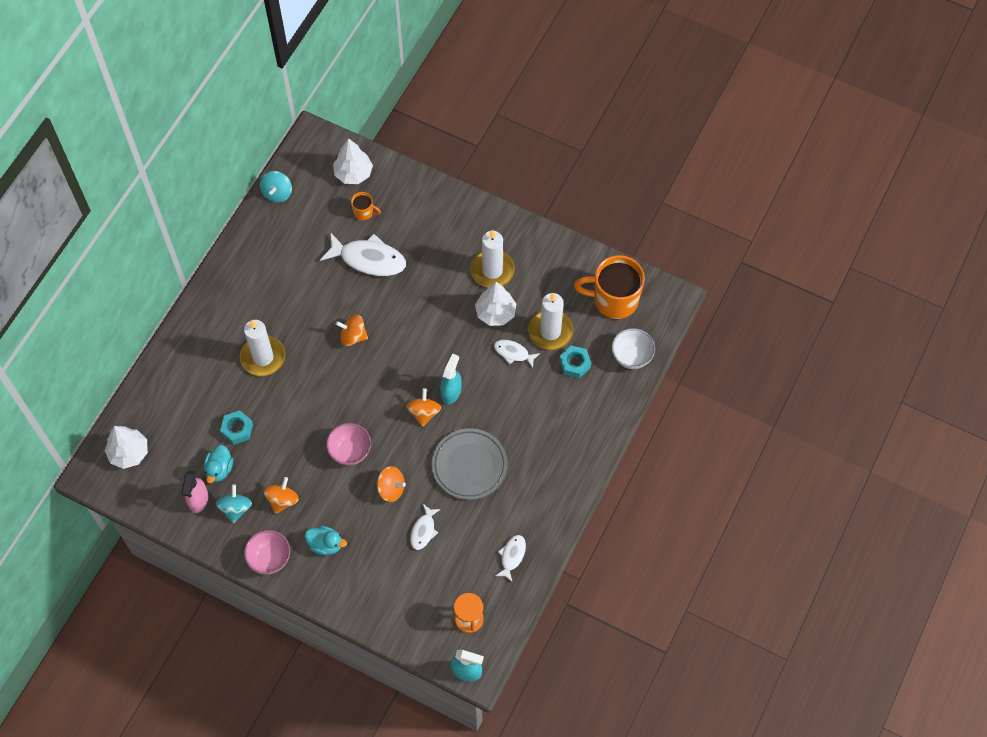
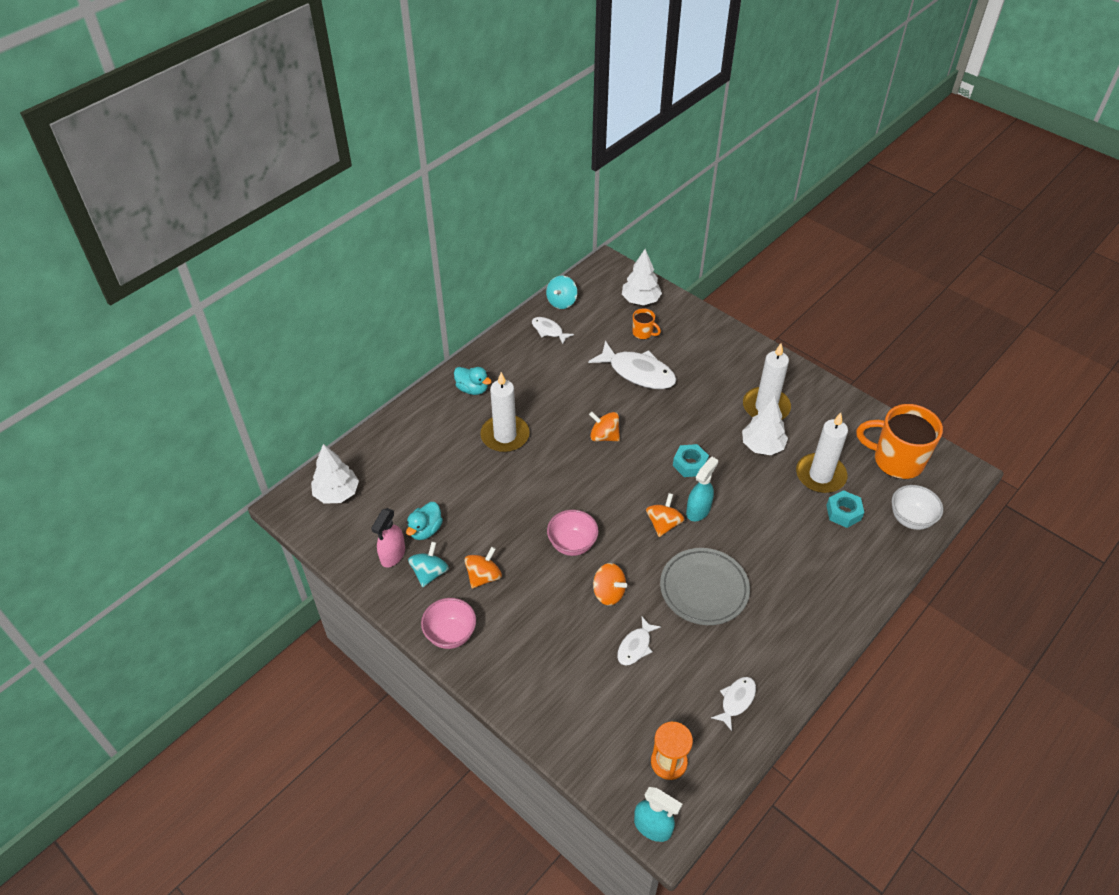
camera: 15 degrees right, 15 degrees down
(237, 429) = (457, 496): turquoise nut -> turquoise nut (690, 464)
(326, 544) = (518, 634): turquoise duck -> turquoise duck (472, 389)
(513, 353) = (775, 487): white fish -> white fish (549, 331)

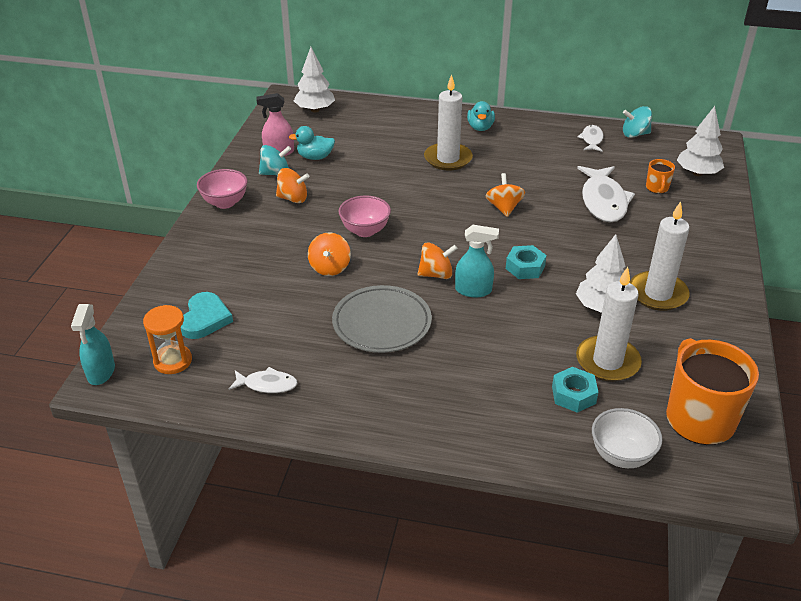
camera: 60 degrees right, 10 degrees down
(624, 716) = (205, 319): none -> turquoise heart
(635, 646) = (284, 301): white fish -> none

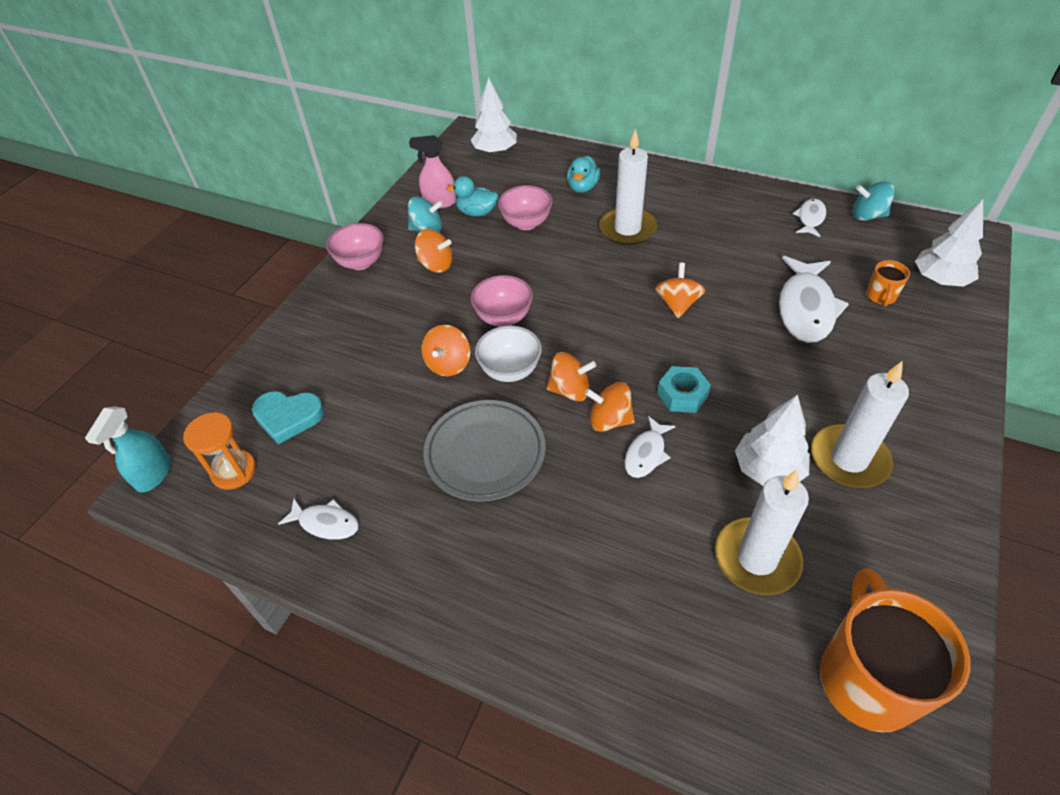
camera: 15 degrees right, 10 degrees up
(205, 319) = (288, 417): turquoise heart -> turquoise heart turned 75 degrees clockwise
(361, 162) = (526, 223): none -> pink bowl
(473, 290) = (609, 420): turquoise spray bottle -> orange spinning top
(480, 127) = (677, 190): turquoise duck -> turquoise duck (582, 187)
(508, 308) = (646, 453): none -> white fish
(573, 395) = (698, 605): turquoise nut -> none
(621, 455) = (741, 722): white bowl -> white bowl (510, 371)

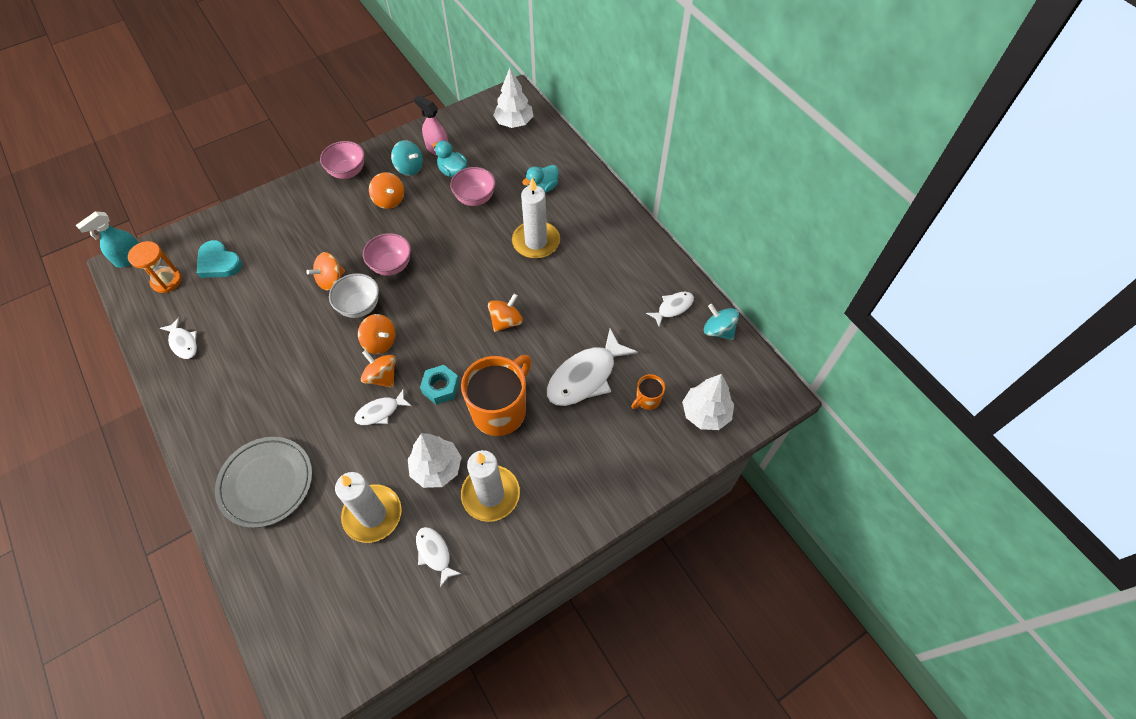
camera: 30 degrees right, 10 degrees up
(485, 453) = (296, 353): grey plate -> grey plate (266, 483)
(865, 552) = (435, 553): none -> white fish
(866, 678) = (356, 616): orange mug -> orange mug (500, 410)

